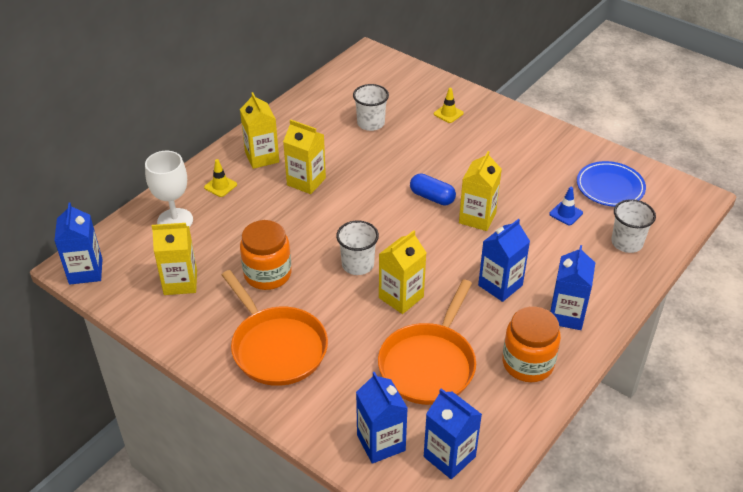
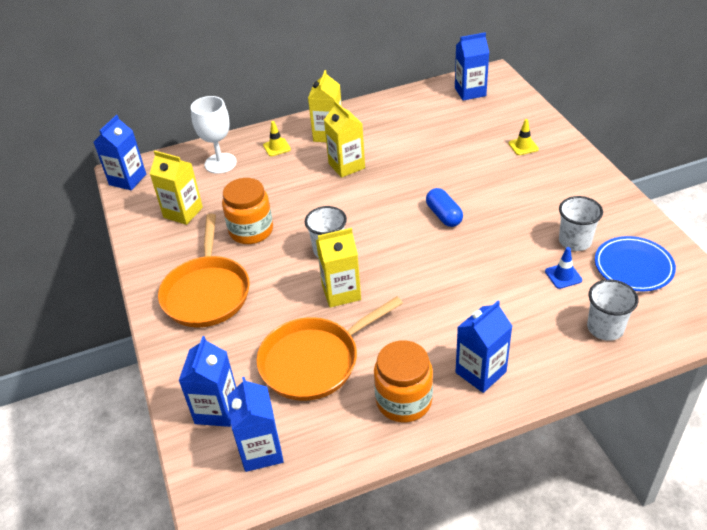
camera: 35 degrees right, 0 degrees up
(370, 123) = (443, 134): white cup -> white cup (575, 241)
(477, 218) = (470, 248): yellow carton -> none
(500, 285) = (439, 318): blue carton -> blue carton (470, 92)

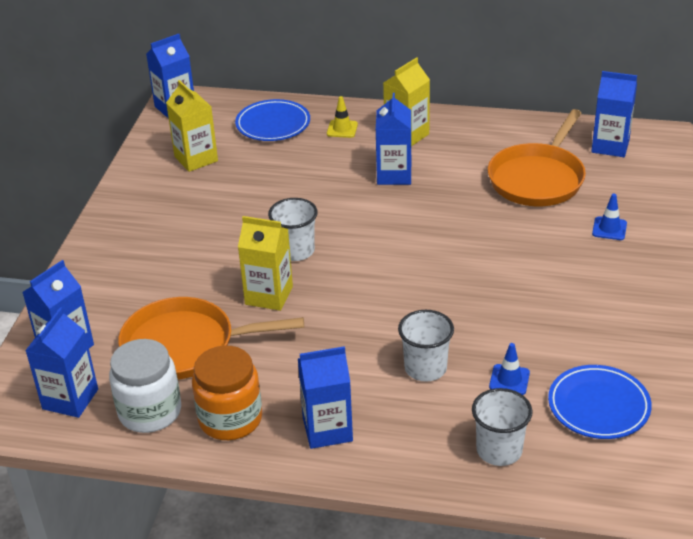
camera: 30 degrees right, 5 degrees down
(207, 292) = (150, 242): orange pan -> orange pan (538, 178)
(220, 163) = (273, 124): white goblet -> blue plate
(251, 230) = (241, 201): orange jar -> none
(336, 427) = (150, 412): none -> white jar
(346, 166) = (394, 175): yellow carton -> blue carton
(444, 215) = (444, 265): blue capsule -> none
(523, 146) = (609, 229): yellow traffic cone -> blue traffic cone
(575, 241) = (560, 351): white cup -> white cup (425, 368)

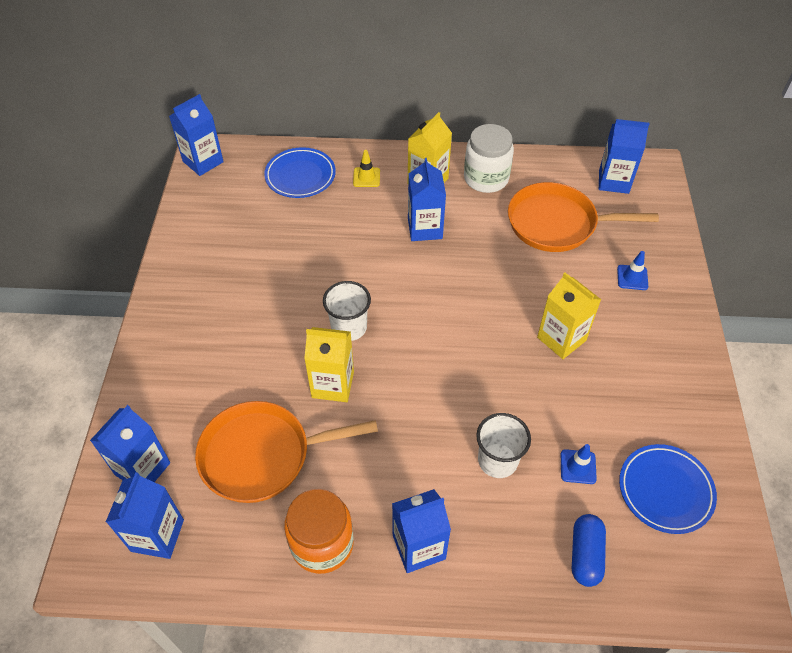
camera: 10 degrees left, 15 degrees up
(150, 412) = (240, 543): white jar -> white jar (486, 178)
(196, 159) = (233, 222): yellow carton -> yellow carton (561, 339)
(499, 450) = (585, 555): white cup -> blue capsule
(538, 178) = (557, 223): orange pan -> orange pan turned 75 degrees clockwise

